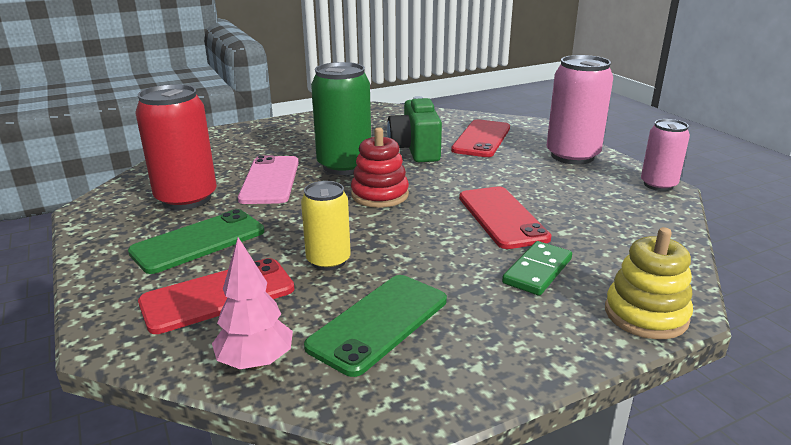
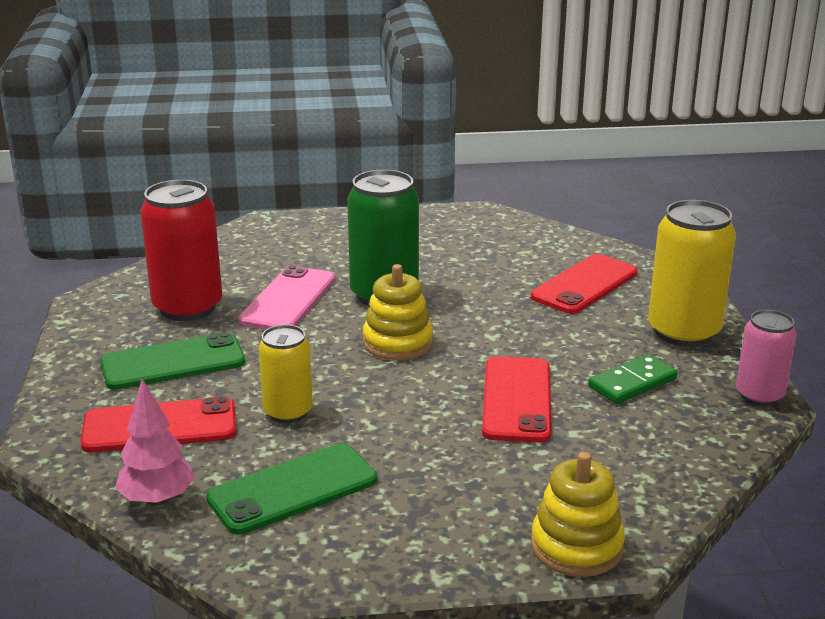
camera: 20 degrees right, 0 degrees up
(380, 195) = (397, 342): red stacking toy -> yellow stacking toy
(415, 150) = (486, 287): green camera -> none
(537, 271) = (501, 472): green domino -> green domino (632, 383)
(572, 156) = (683, 332): pink can -> yellow can

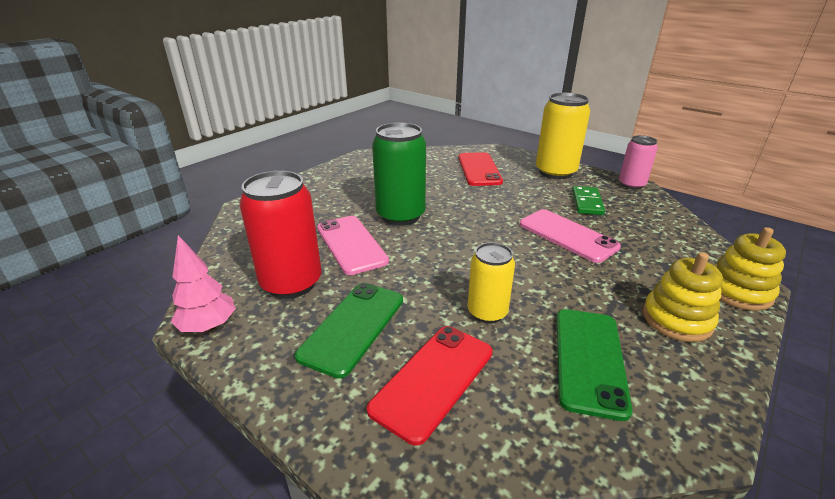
camera: 45 degrees left, 5 degrees up
(157, 499) = (540, 438): pink tree -> pink tree (208, 327)
(397, 342) = (459, 237): yellow stacking toy -> yellow stacking toy (677, 319)
(517, 400) = (567, 235): red phone -> pink phone

